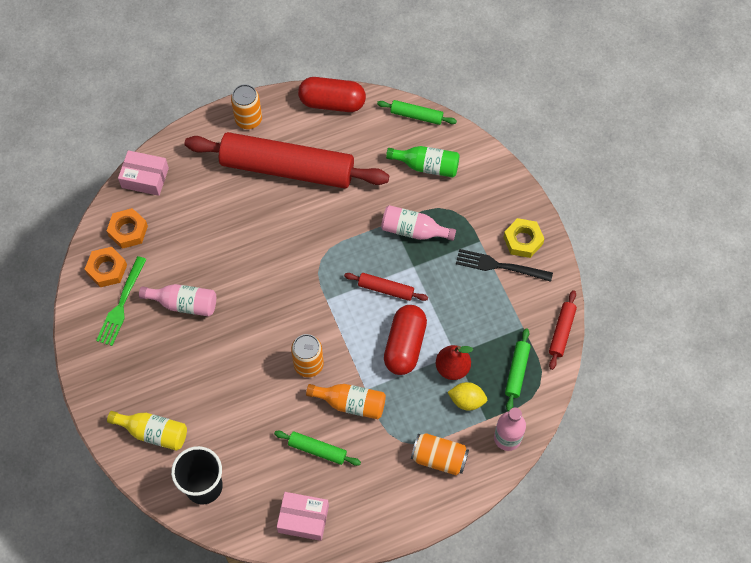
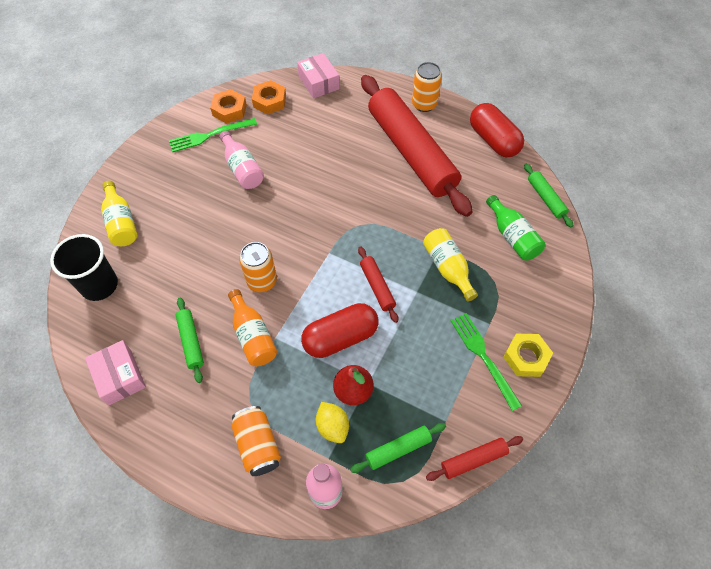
camera: 50 degrees right, 5 degrees down
(413, 230) = (447, 268): pink bottle -> yellow bottle
(499, 266) = (483, 356): black fork -> green fork

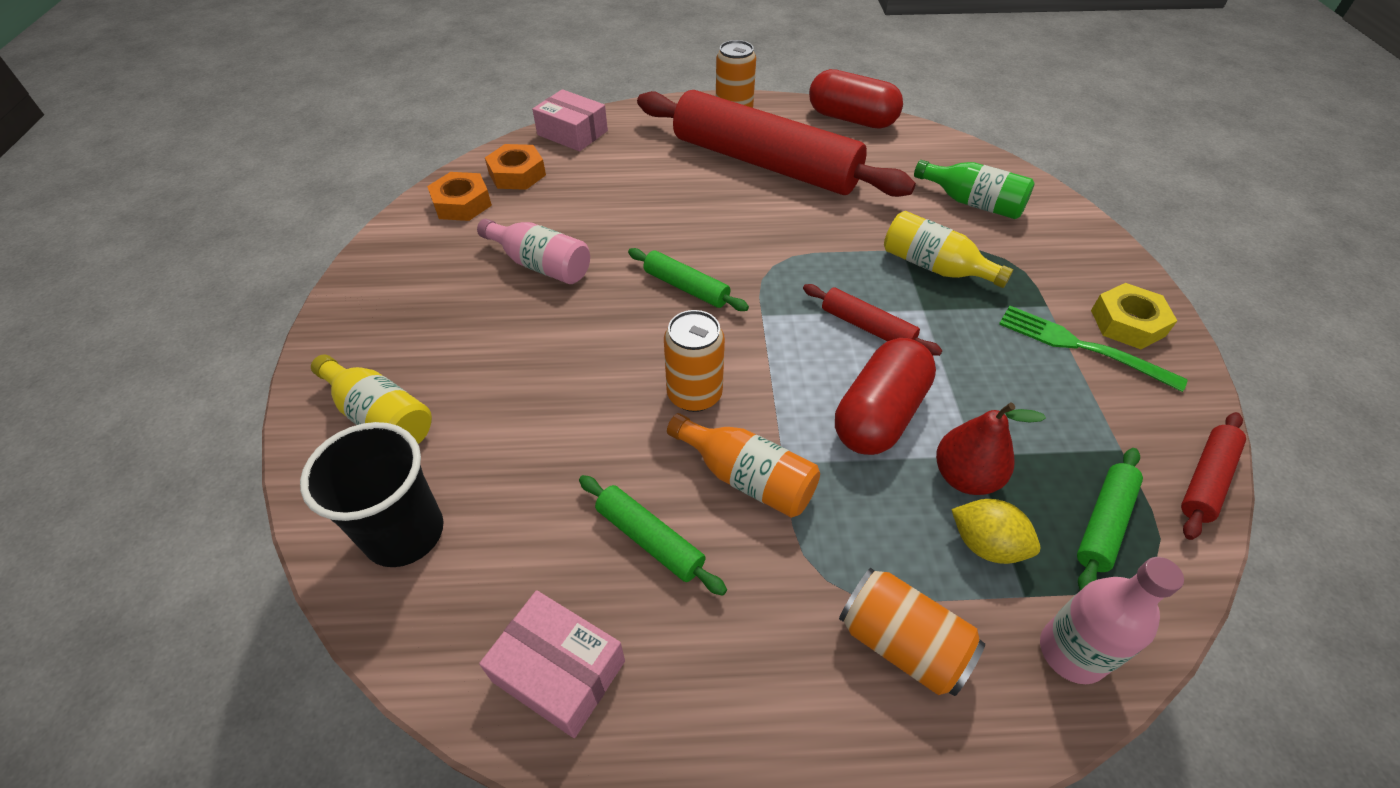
camera: 30 degrees left, 10 degrees down
(209, 135) = (453, 244): green fork -> none
(545, 198) = (968, 152): green rolling pin -> green rolling pin (686, 287)

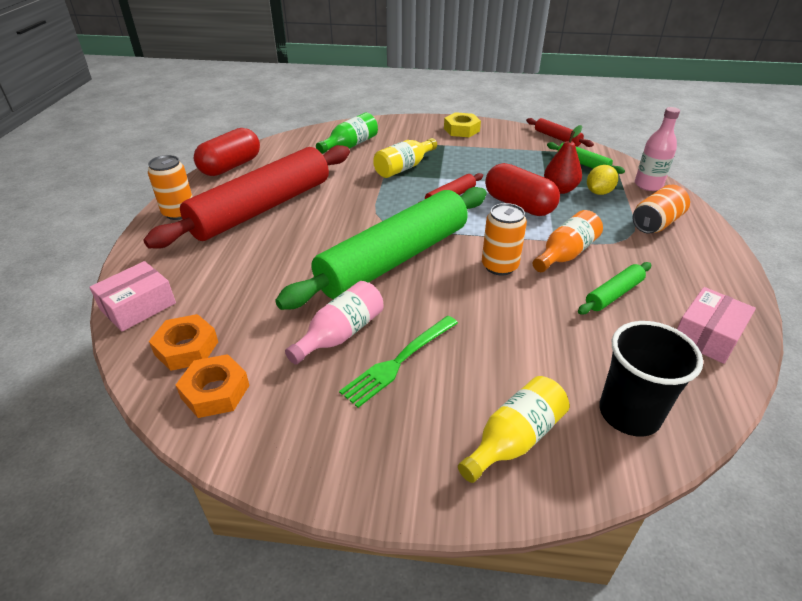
camera: 80 degrees left, 10 degrees down
(686, 287) = (394, 259): green rolling pin -> green rolling pin, size x2.48
(1079, 346) = (475, 144): green fork -> green fork (398, 362)

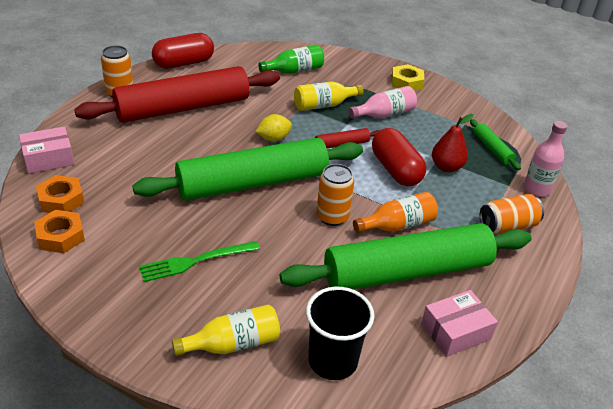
camera: 20 degrees right, 0 degrees up
(341, 334) = (170, 227): pink bottle -> pink bottle (384, 114)
(557, 138) = (492, 116): red rolling pin -> none
(599, 192) = (481, 181): yellow lemon -> yellow lemon (273, 138)
(614, 294) = (407, 272): green rolling pin -> green rolling pin, size x2.48

